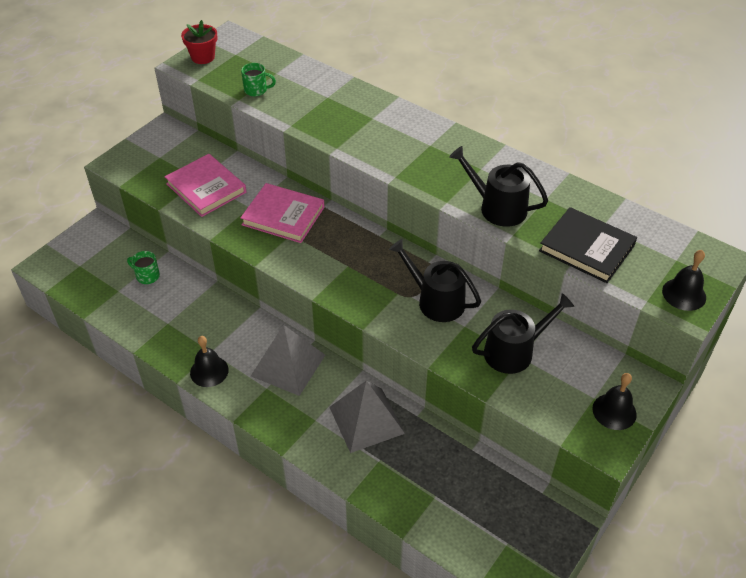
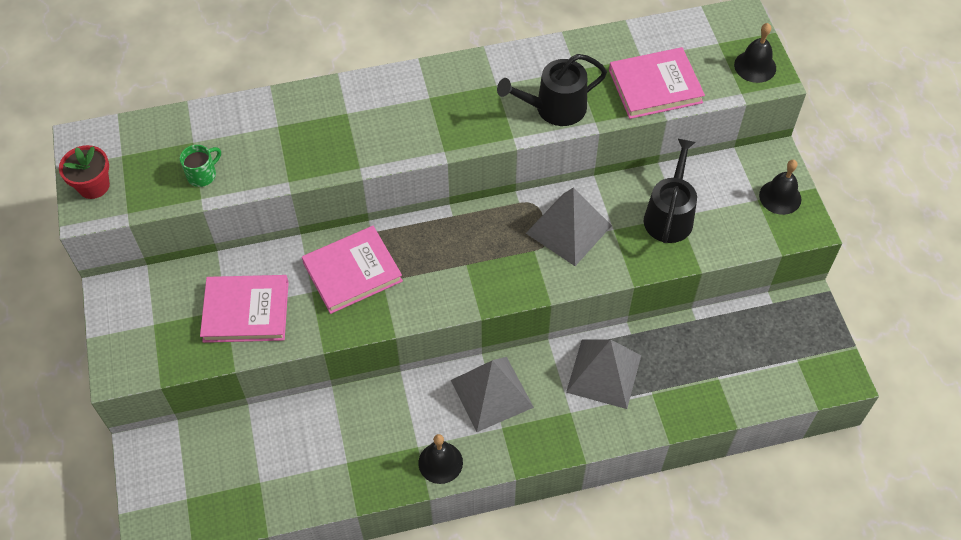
camera: 50 degrees left, 10 degrees up
(147, 276) = (265, 444): green mug -> none
(436, 301) = (568, 229): black watering can -> grey pyramid
(586, 248) = (655, 86): black book -> pink book

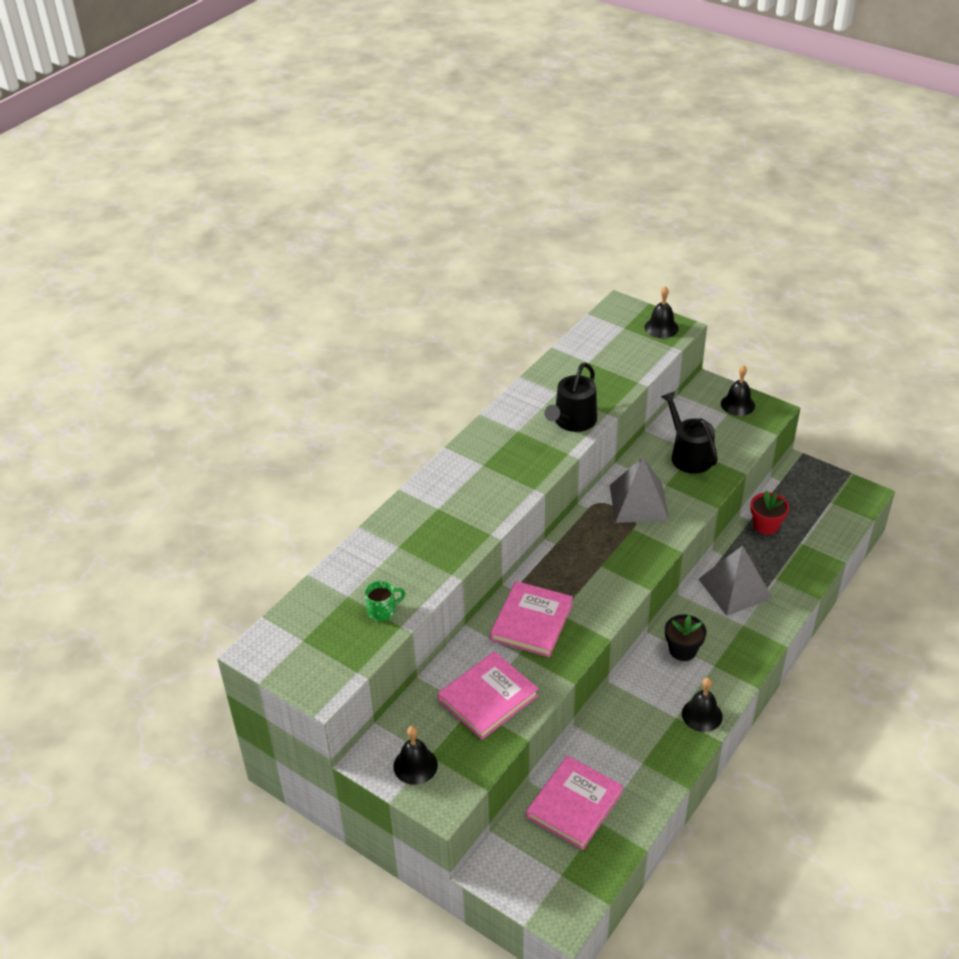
camera: 40 degrees left, 15 degrees down
(93, 186) = (306, 673): red flower pot -> red flower pot (766, 525)
(135, 324) = (415, 765): none -> black bell
(202, 175) = (383, 611): green mug -> green mug turned 60 degrees clockwise
(492, 393) = (682, 650): grey pyramid -> black flower pot
(655, 86) = (618, 372): pink book -> pink book (574, 805)

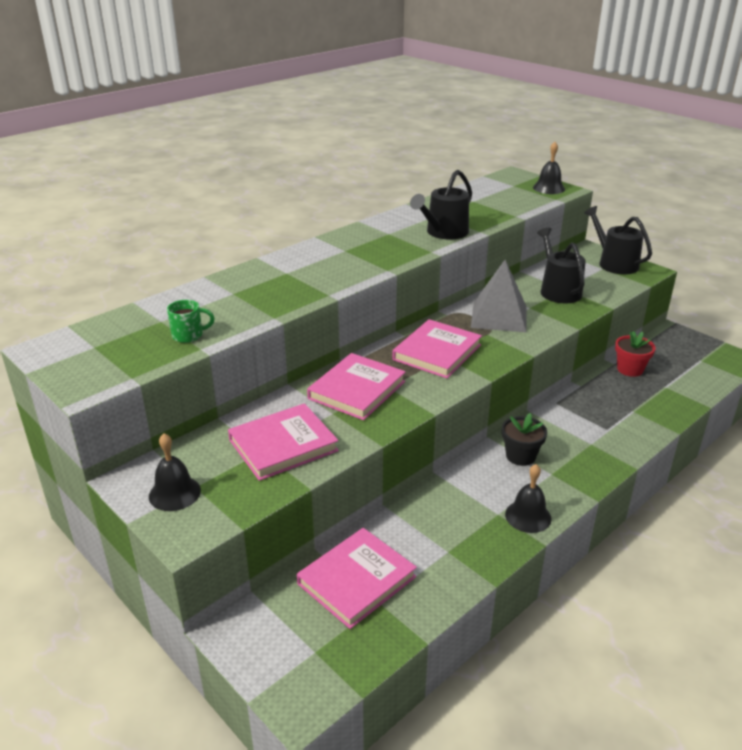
camera: 10 degrees right, 10 degrees down
(592, 561) = (437, 352): none -> pink book
(735, 588) = (588, 413): grey pyramid -> none
(737, 404) = (614, 263): black bell -> black watering can

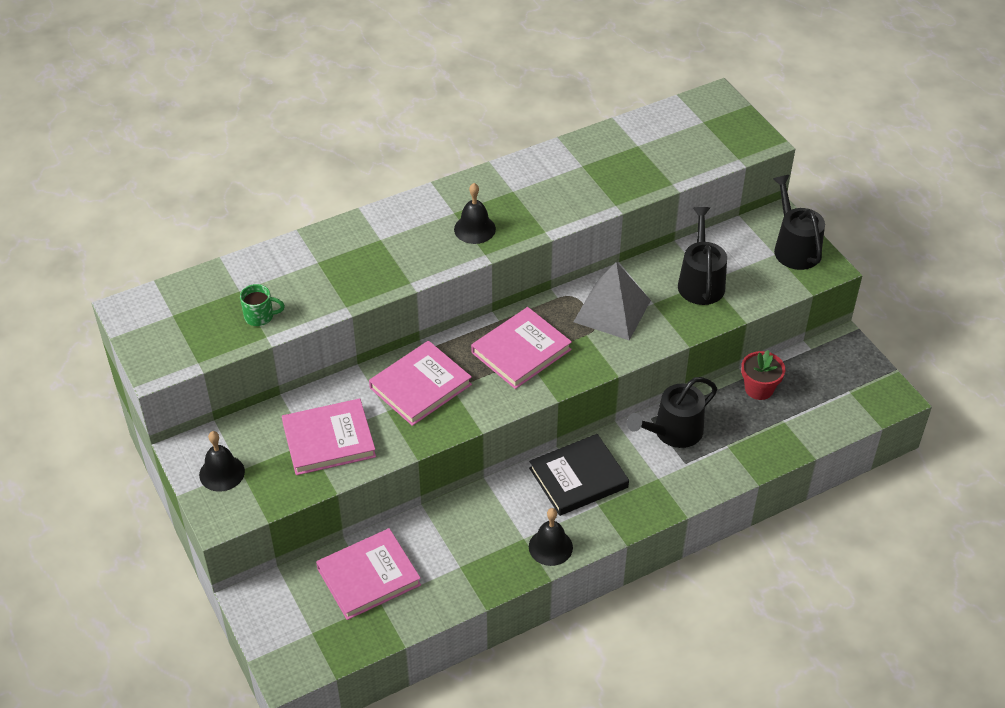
camera: 15 degrees right, 15 degrees up
(444, 232) = (574, 201): black watering can -> black watering can (673, 432)
(520, 456) = (578, 478): black flower pot -> black book
(548, 188) = (742, 135): black bell -> black bell (474, 229)

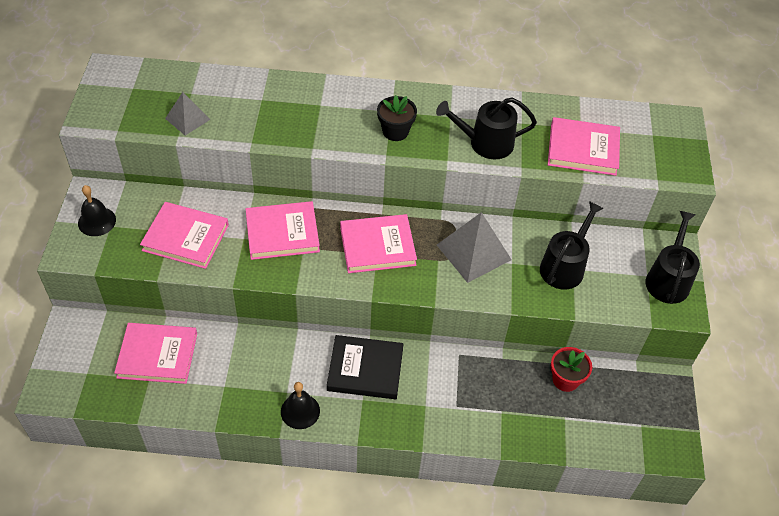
camera: 30 degrees right, 5 degrees up
(260, 316) = (187, 119): green mug -> grey pyramid
(474, 229) = (395, 131): black bell -> black flower pot
(655, 163) = (583, 149): none -> pink book
(673, 432) = (467, 375): black watering can -> black watering can (485, 143)

